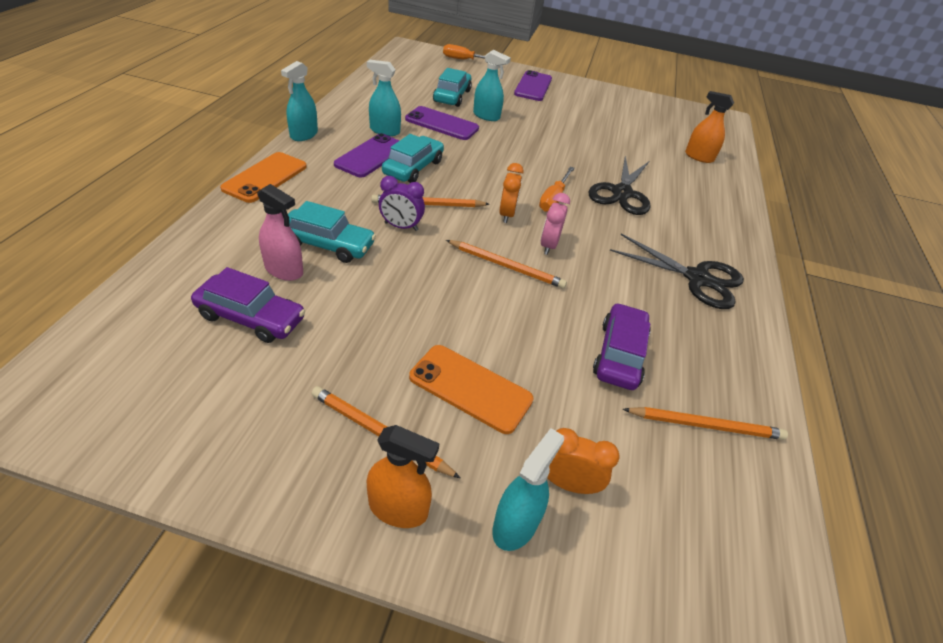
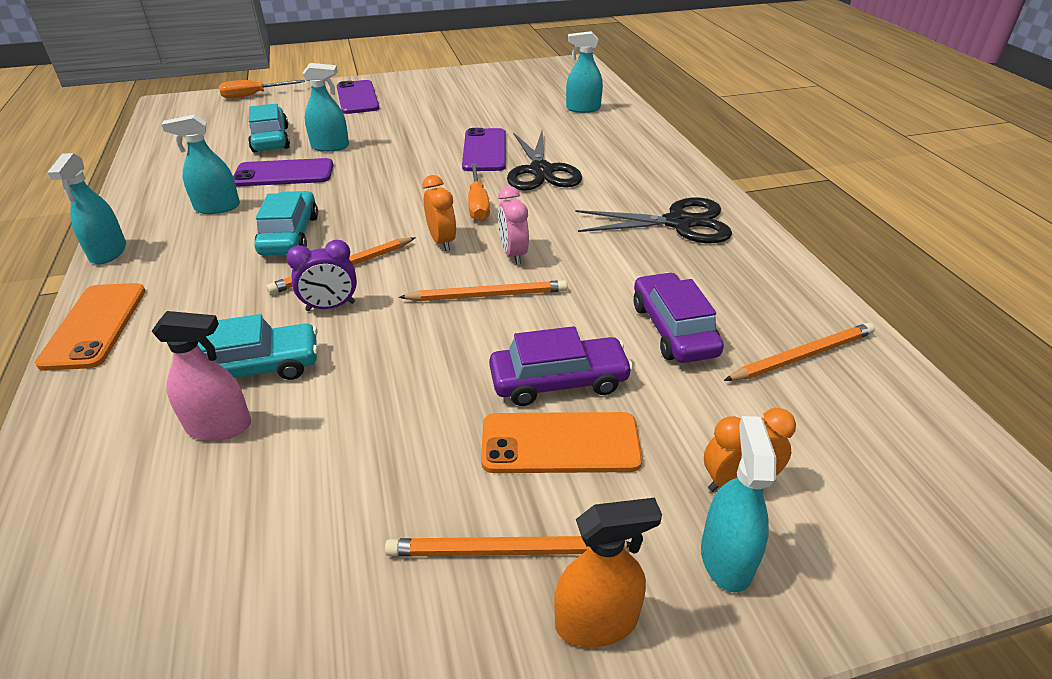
camera: 25 degrees left, 5 degrees down
(251, 317) = (221, 507): purple car -> purple car (559, 381)
(371, 156) = (224, 242): purple phone -> purple phone (485, 150)
(699, 157) = (583, 109): orange spray bottle -> turquoise spray bottle

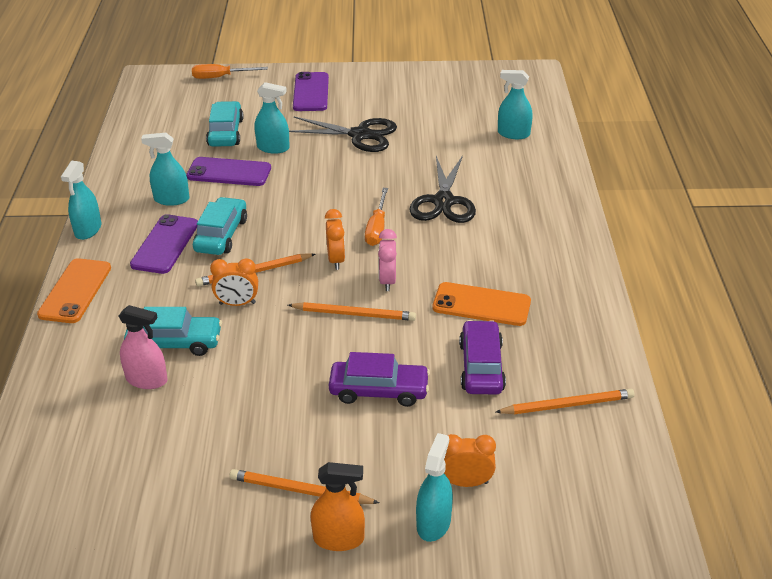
camera: 15 degrees right, 0 degrees up
(330, 306) = (237, 303): purple clock -> orange clock
(485, 150) = (403, 171): purple phone -> purple phone (165, 244)
(560, 443) = (361, 433): orange phone -> orange phone (481, 305)
(679, 223) = (536, 274): black scissors -> black scissors (360, 135)

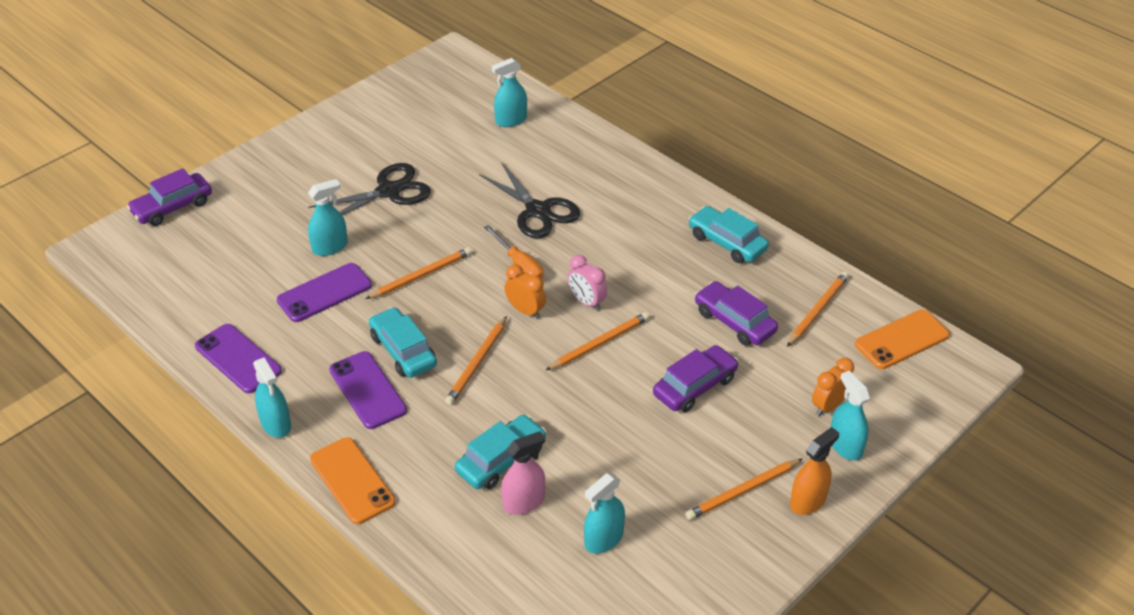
camera: 45 degrees left, 5 degrees up
(171, 199) = (310, 349): turquoise spray bottle -> turquoise spray bottle (603, 539)
(221, 77) = (172, 207): orange screwdriver -> purple car
(225, 132) = (263, 258): turquoise car -> turquoise car (727, 242)
(237, 303) = (502, 396): orange clock -> none
(302, 197) = (421, 275): none -> orange pencil
(311, 92) = (285, 175): purple phone -> purple phone (238, 359)
(481, 305) = (674, 276): orange phone -> orange phone (902, 340)

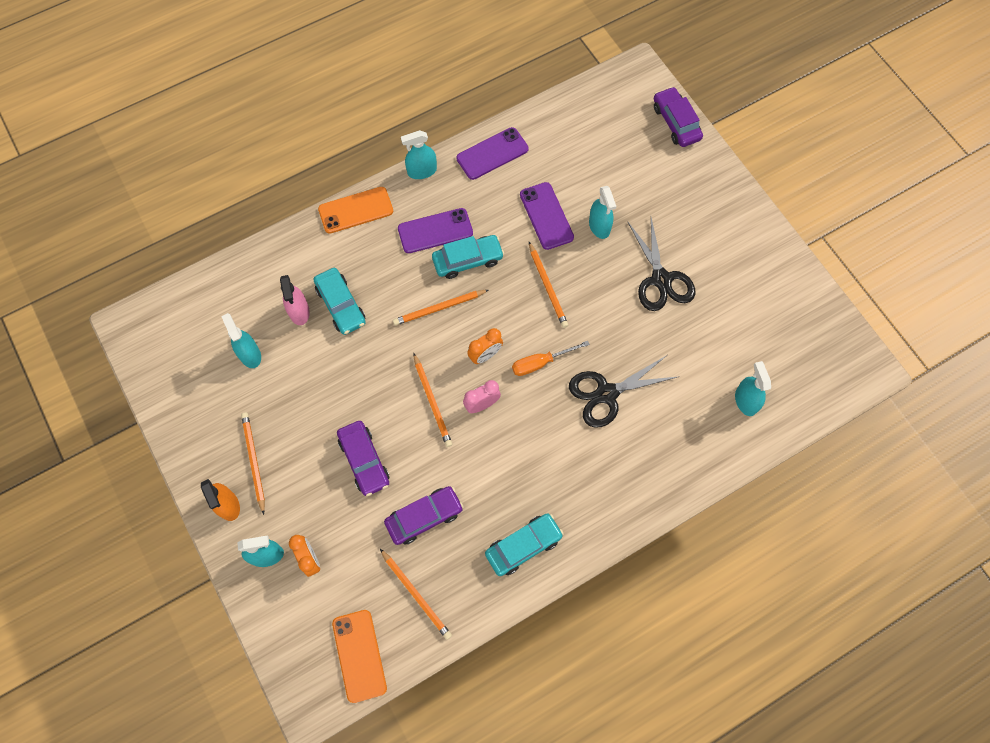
camera: 105 degrees right, 25 degrees up
(477, 363) = (439, 308): orange pencil -> orange pencil turned 60 degrees counterclockwise

